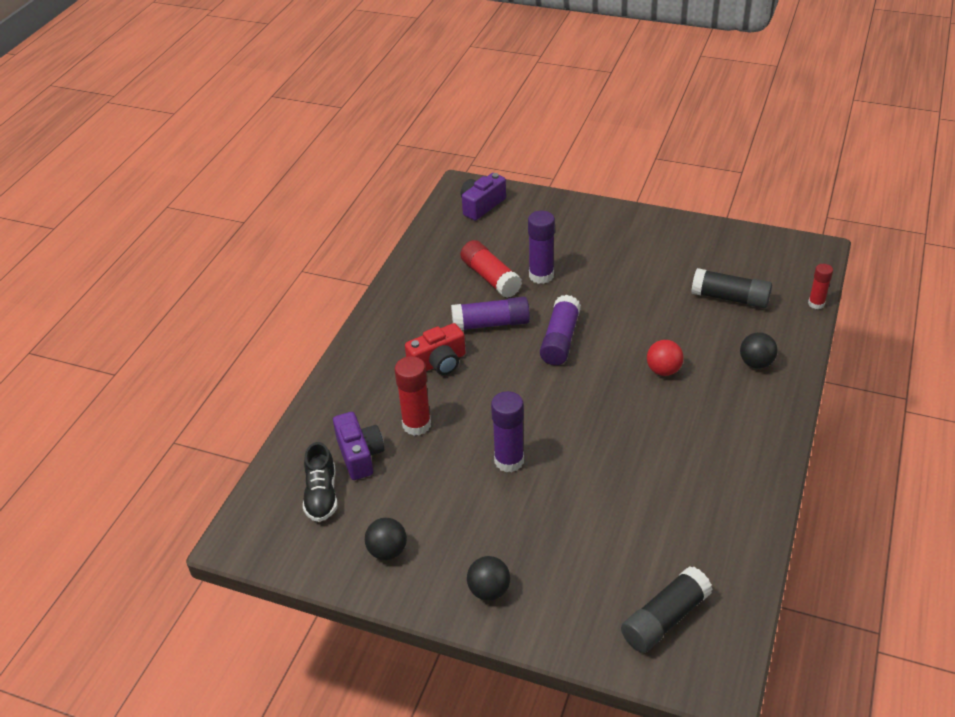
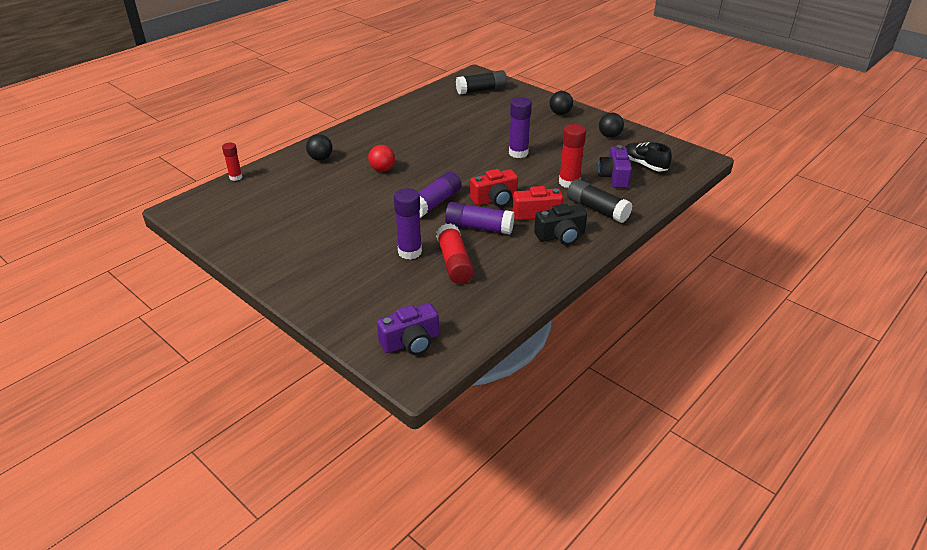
camera: 160 degrees left, 5 degrees down
(321, 495) = (644, 165): black shoe -> black shoe turned 60 degrees counterclockwise
(398, 340) = (561, 236): none -> black camera
(495, 367) = (495, 199): none -> red camera
(730, 298) = (286, 196): black glue stick -> black glue stick (597, 209)

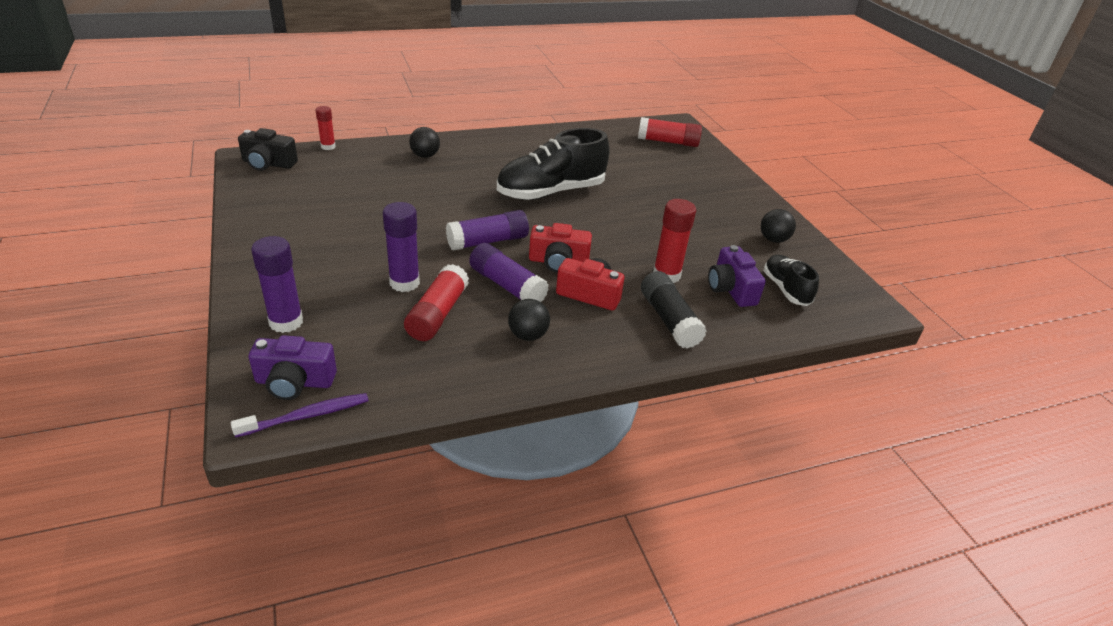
camera: 25 degrees right, 0 degrees up
(382, 169) = (473, 187): red ball -> none
(440, 154) = (551, 192): none -> black shoe
(443, 357) = (306, 416): none -> purple toothbrush
(481, 90) = (668, 142): black glue stick -> red glue stick
(518, 153) = (639, 221): purple glue stick -> purple glue stick (286, 322)
(560, 113) = (736, 194): black ball -> black ball (528, 335)
(561, 236) = (591, 333): black camera -> black camera (268, 164)
(614, 177) = (730, 289): purple camera -> purple camera turned 45 degrees counterclockwise

